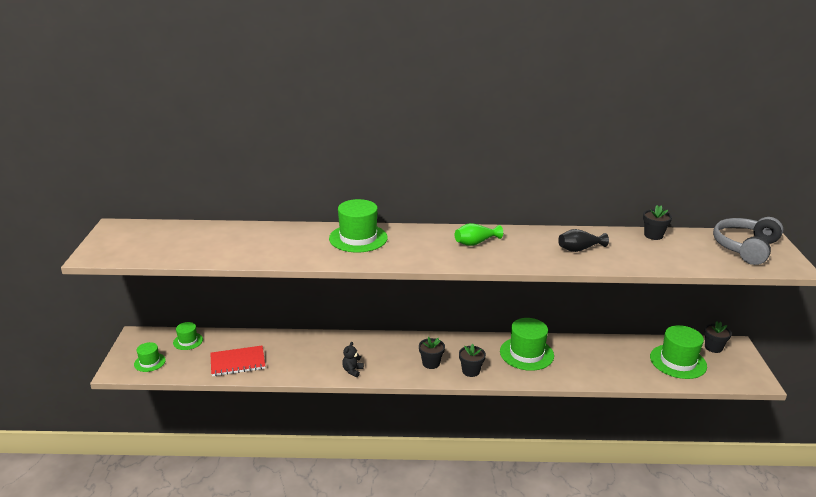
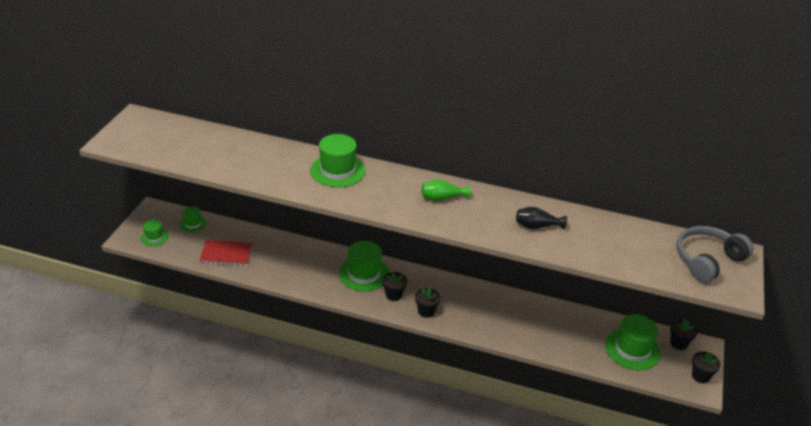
camera: 15 degrees right, 10 degrees up
(352, 370) = (320, 285): black teddy bear -> none
(526, 353) = (488, 306): green hat -> green hat (364, 273)
(653, 235) = (622, 226): black flower pot -> black flower pot (700, 376)

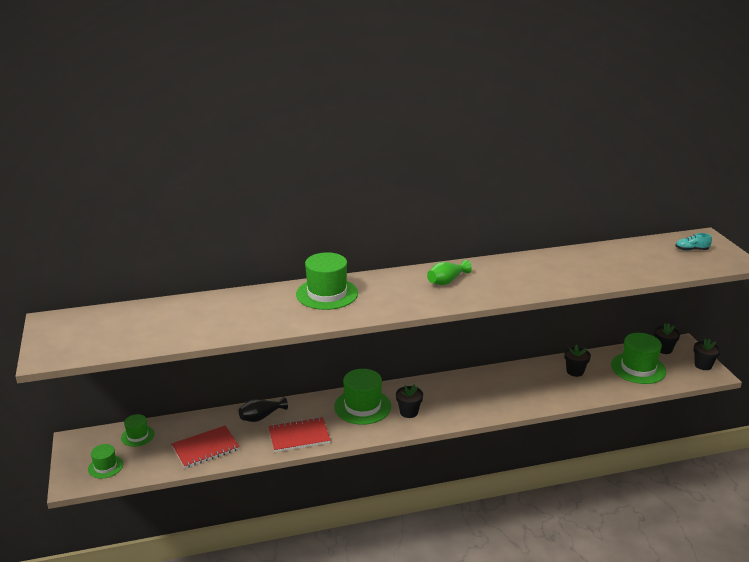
camera: 30 degrees left, 10 degrees down
(296, 275) = (299, 436): none -> red notebook
(426, 311) = (451, 413): black flower pot -> black flower pot (575, 371)
(537, 226) = (547, 273): black vase -> black vase (261, 417)
(707, 260) = (691, 250): grey headphones -> turquoise shoe

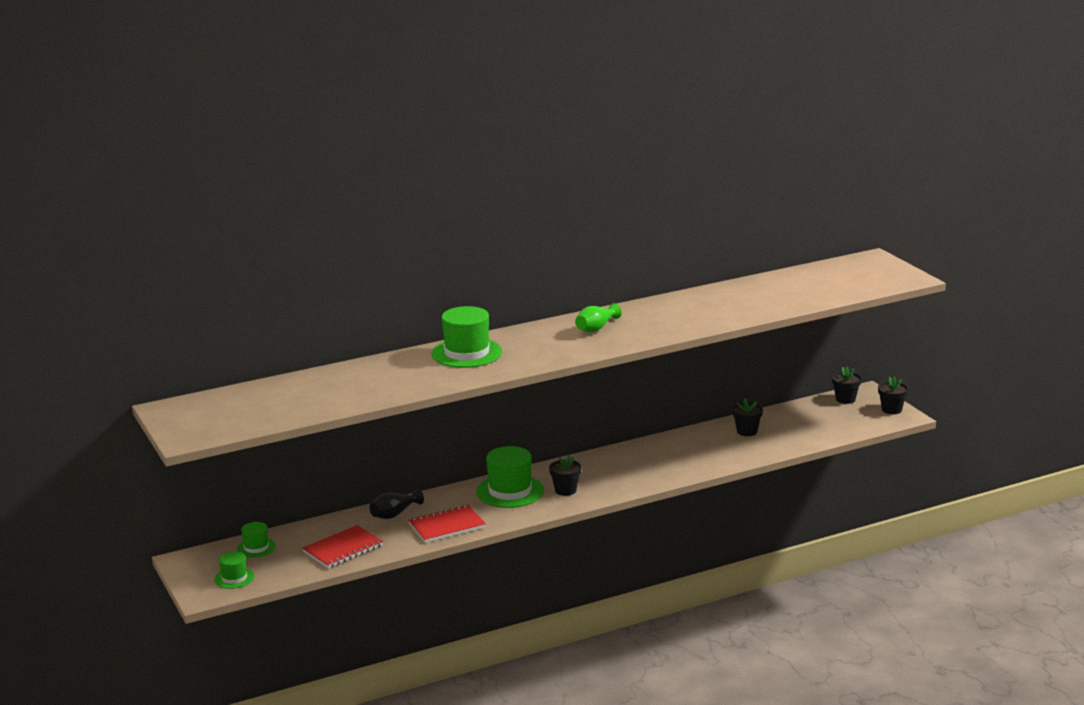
camera: 10 degrees left, 5 degrees down
(638, 368) = (818, 420): green hat -> none
(691, 250) = (860, 272): turquoise shoe -> none

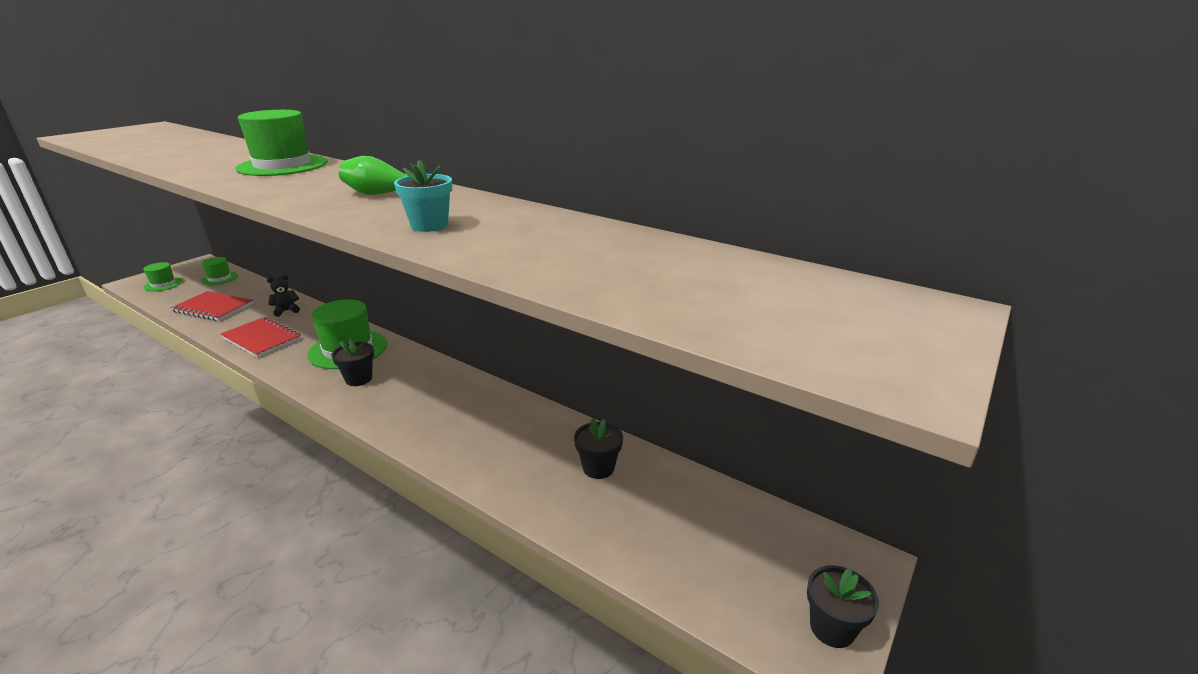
camera: 60 degrees right, 5 degrees up
(394, 514) = (286, 311): black vase -> black teddy bear
(679, 322) = (429, 225): none -> turquoise flower pot
(845, 399) = (805, 543): black flower pot -> none

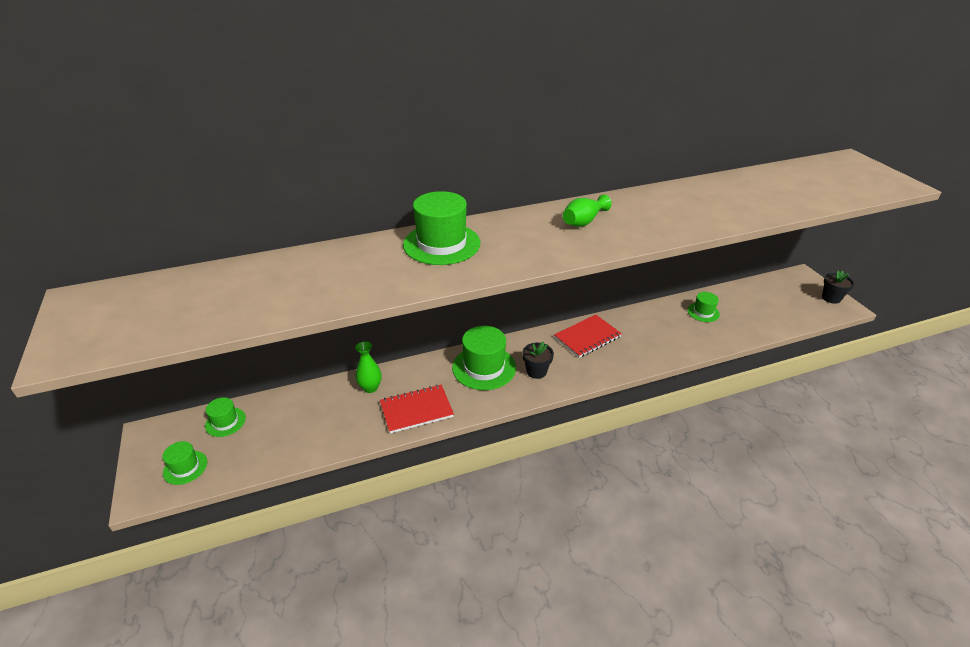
camera: 55 degrees left, 10 degrees up
(213, 308) = (307, 433): red notebook -> red notebook (587, 337)
(286, 311) = (370, 388): black teddy bear -> green vase
(429, 225) = (672, 220): turquoise flower pot -> none
(598, 468) = (703, 312): black flower pot -> green hat

